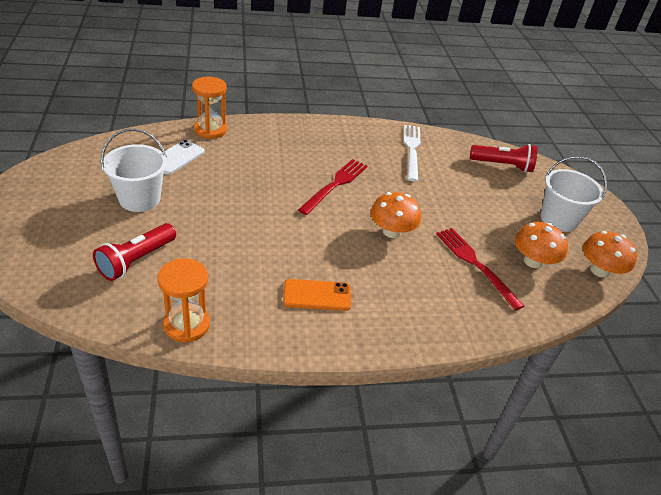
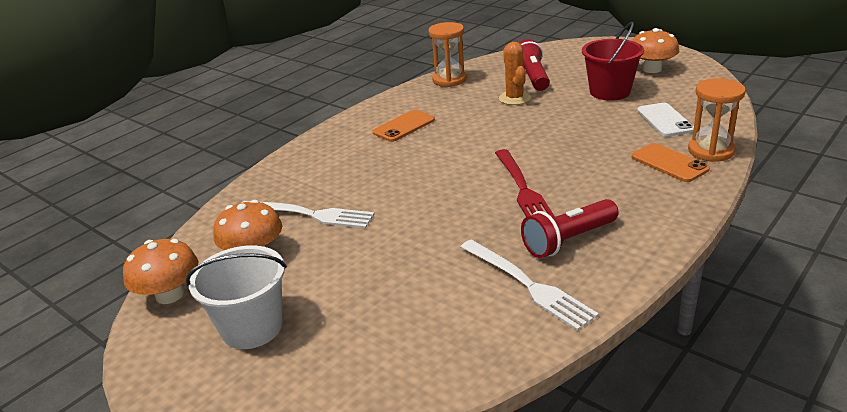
camera: 145 degrees right, 10 degrees down
(139, 199) = (610, 92): white bucket -> red bucket
(197, 250) = (514, 98): none -> orange cactus
(242, 140) = (669, 163): none -> orange phone
(392, 231) = (414, 190): orange mushroom -> orange mushroom (652, 69)
(474, 264) = (311, 214): red fork -> white fork
(502, 165) = (393, 360): red flashlight -> red flashlight (568, 240)

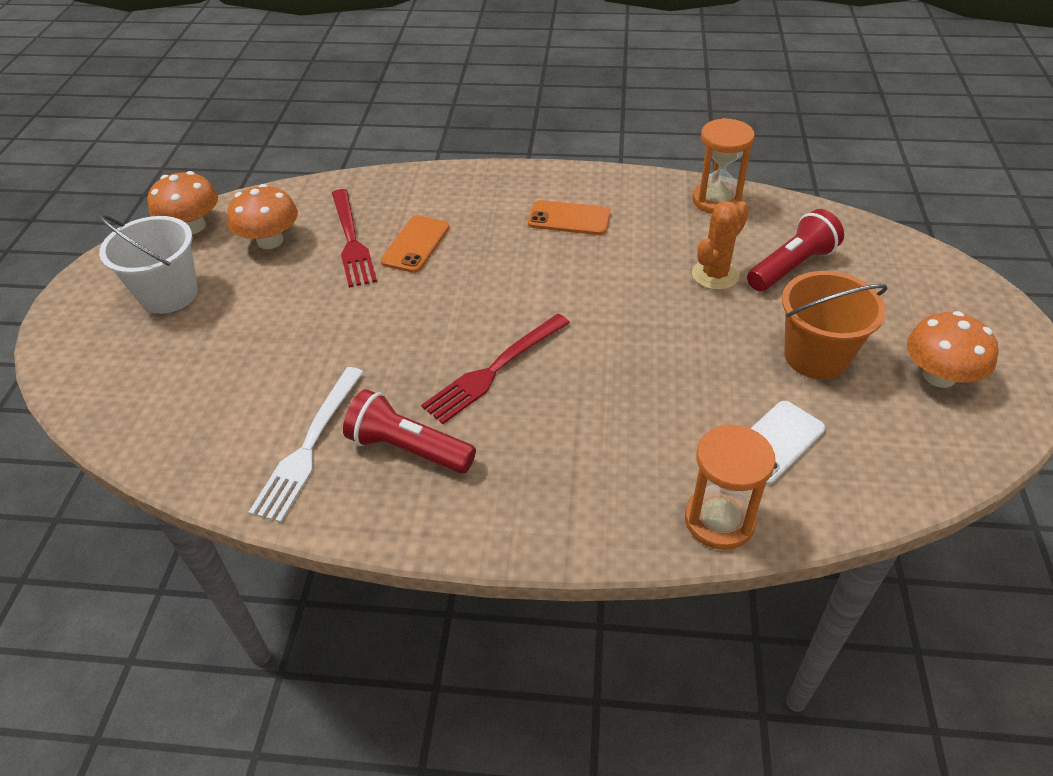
camera: 55 degrees right, 15 degrees up
(311, 214) = (352, 241): white fork -> red fork
(610, 92) = (816, 356): red bucket -> orange bucket
(669, 163) = (651, 485): orange phone -> orange phone (415, 244)

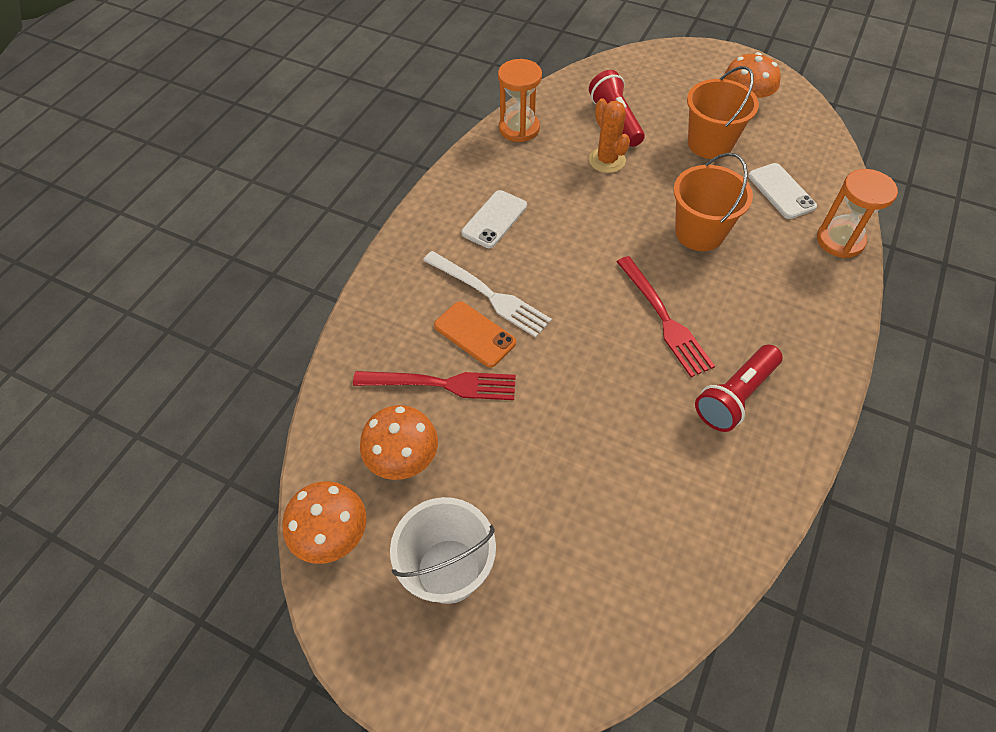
camera: 70 degrees left, 10 degrees up
(308, 448) = (716, 469): white fork -> white fork (490, 295)
(569, 219) = (494, 219): orange phone -> white phone
(645, 375) = (699, 232): none -> orange bucket

